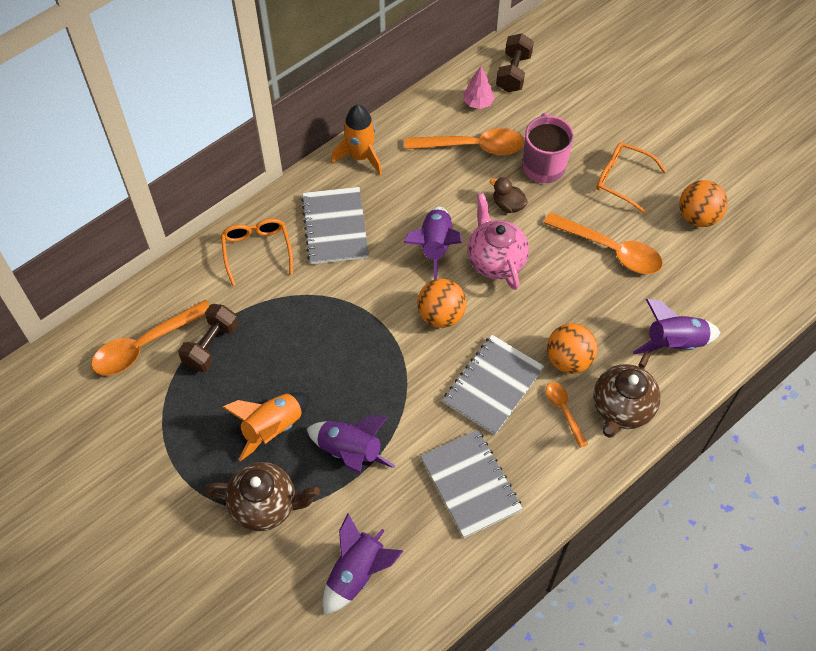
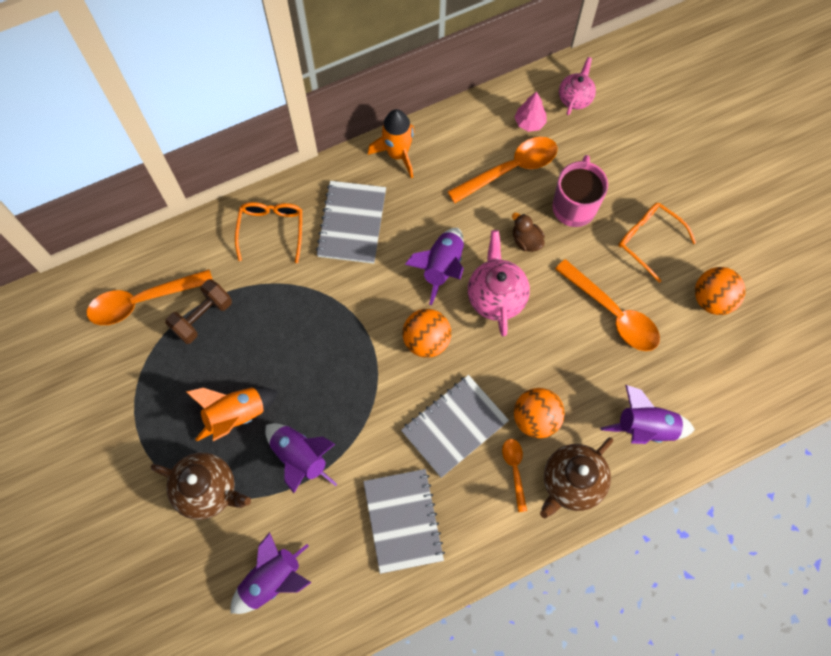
camera: 15 degrees right, 10 degrees up
(473, 146) = (510, 169): orange spoon -> orange spoon turned 45 degrees counterclockwise
(513, 73) = (575, 98): brown dumbbell -> pink teapot

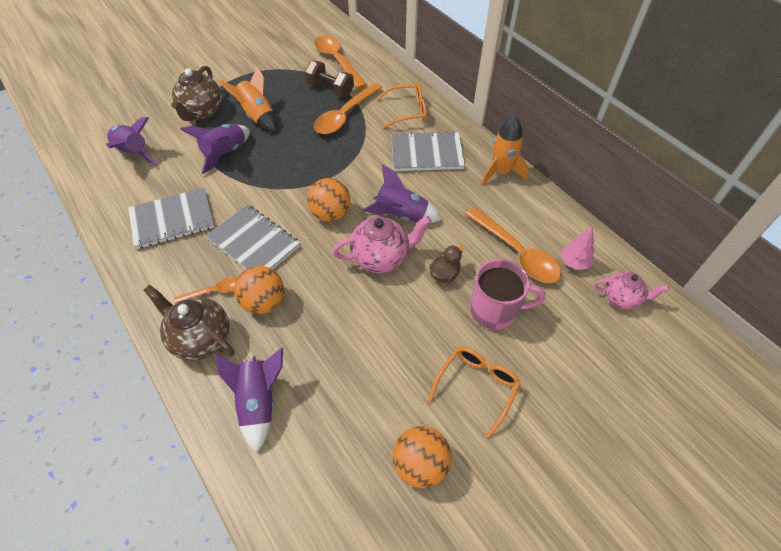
camera: 80 degrees right, 15 degrees down
(613, 313) = (383, 358): orange spoon -> orange spoon (345, 115)

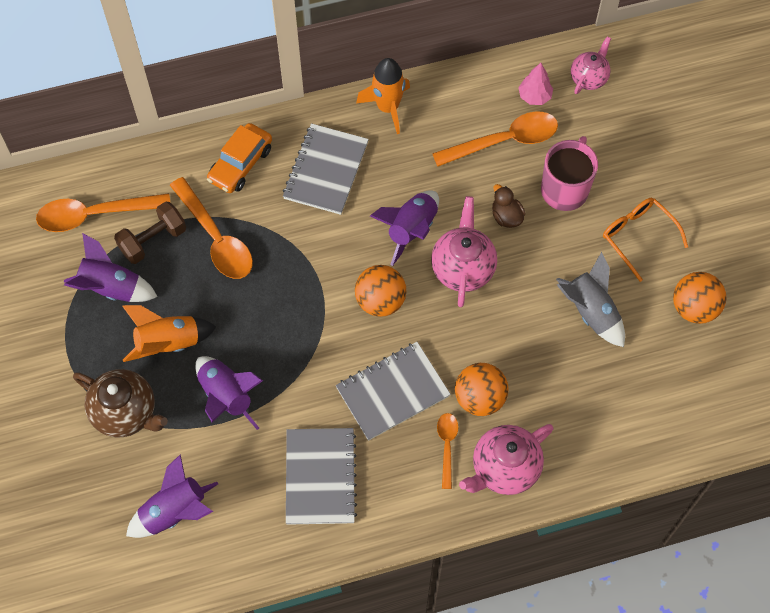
camera: 70 degrees left, 10 degrees up
(201, 338) = (504, 469): brown teapot -> pink teapot
(259, 402) = (594, 426): purple rocket -> purple rocket (111, 288)
(378, 366) = (590, 312): none -> grey rocket
(408, 111) = (240, 164): orange glasses -> orange car

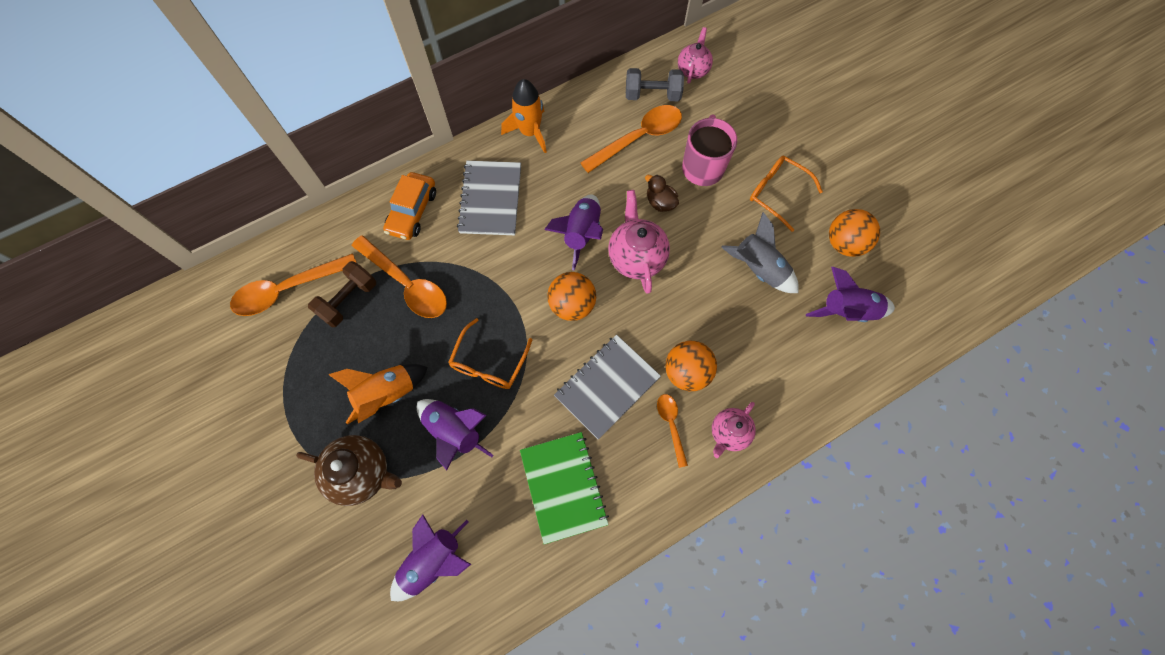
camera: 15 degrees left, 5 degrees up
(111, 288) = (319, 355): purple rocket -> purple rocket (847, 311)
(279, 338) = (489, 363): none -> orange glasses
(320, 477) = (563, 487): grey notebook -> green notebook
(504, 469) = (729, 433): pink teapot -> pink teapot, size x0.64
(534, 96) = (652, 95): pink tree -> grey dumbbell

